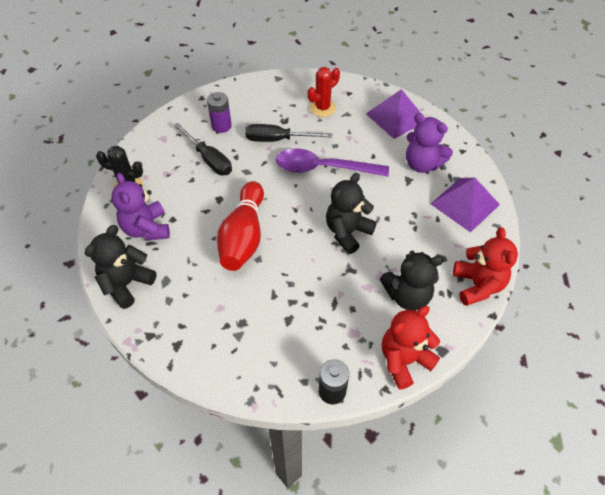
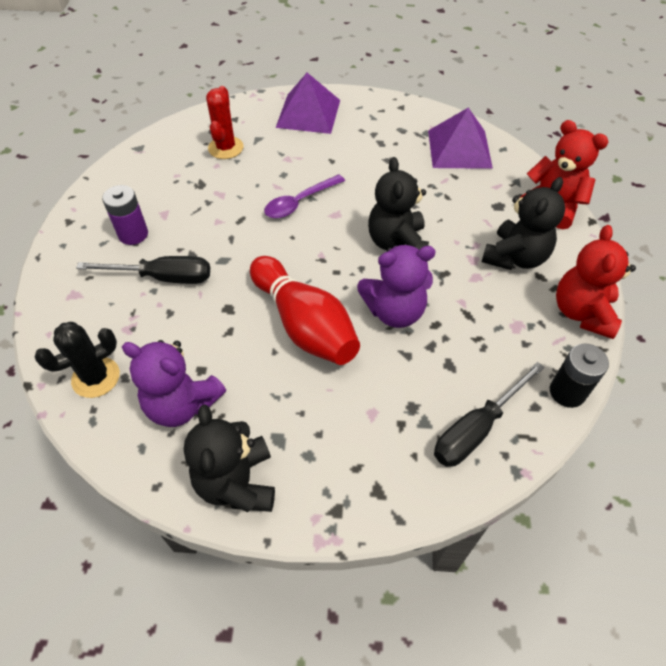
camera: 45 degrees left, 0 degrees up
(278, 140) = (217, 207): black screwdriver -> black screwdriver (476, 429)
(323, 168) = (299, 202): purple spoon -> purple spoon, size x0.63
(422, 164) = (383, 139): purple teddy bear -> purple teddy bear (394, 311)

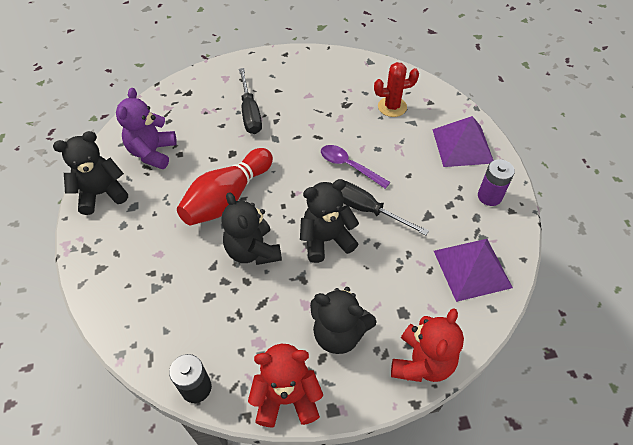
camera: 75 degrees right, 0 degrees up
(96, 377) = (166, 108): black cactus -> none
(133, 234) = (284, 87): purple battery -> purple battery (489, 196)
(394, 311) = (253, 251): purple teddy bear -> black teddy bear
(476, 429) = (153, 322): black screwdriver -> black screwdriver (366, 209)

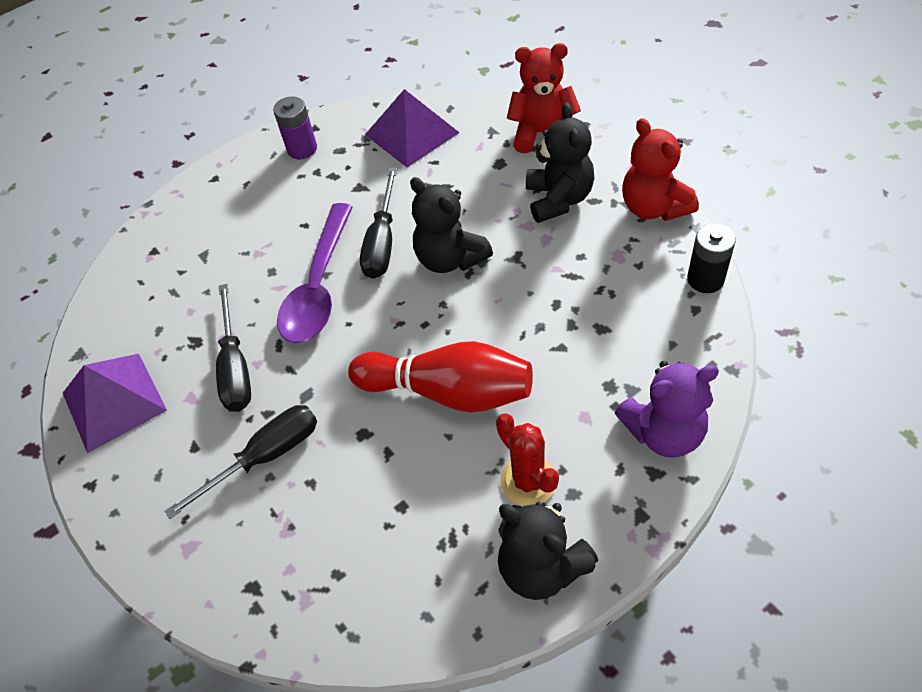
camera: 110 degrees left, 0 degrees up
(152, 152) = (420, 549): purple teddy bear -> purple teddy bear (664, 432)
(253, 251) = (512, 319): black teddy bear -> none
(315, 116) = (236, 368): none -> black screwdriver
(349, 166) = (319, 286): purple spoon -> purple spoon, size x1.59
(392, 107) = (179, 287): red cactus -> red cactus (528, 481)
(462, 146) = (228, 194): purple pyramid -> purple pyramid (114, 401)

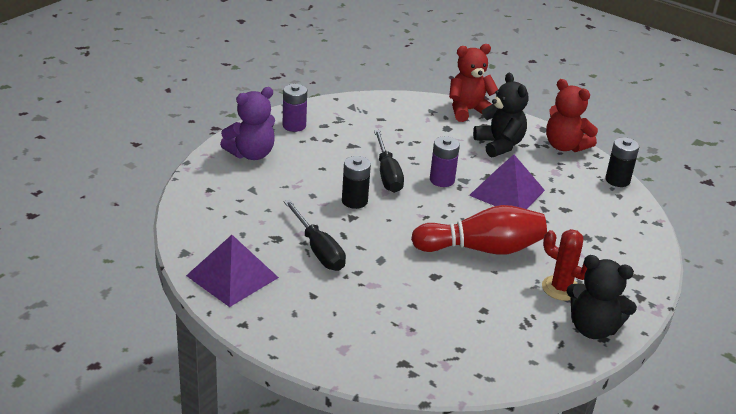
camera: 25 degrees left, 20 degrees down
(265, 457) = (371, 295): black screwdriver -> none
(319, 286) = (354, 201): purple spoon -> black battery
(412, 133) = (373, 114): purple pyramid -> purple pyramid (507, 192)
(450, 258) = (442, 180): black teddy bear -> purple battery
(664, 432) = (632, 256): purple teddy bear -> purple teddy bear (251, 154)

